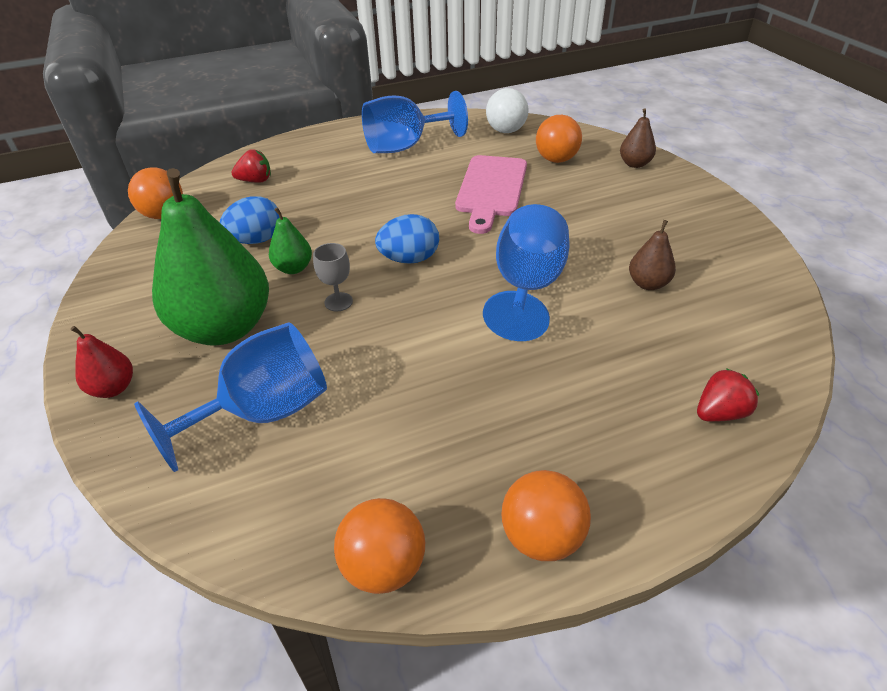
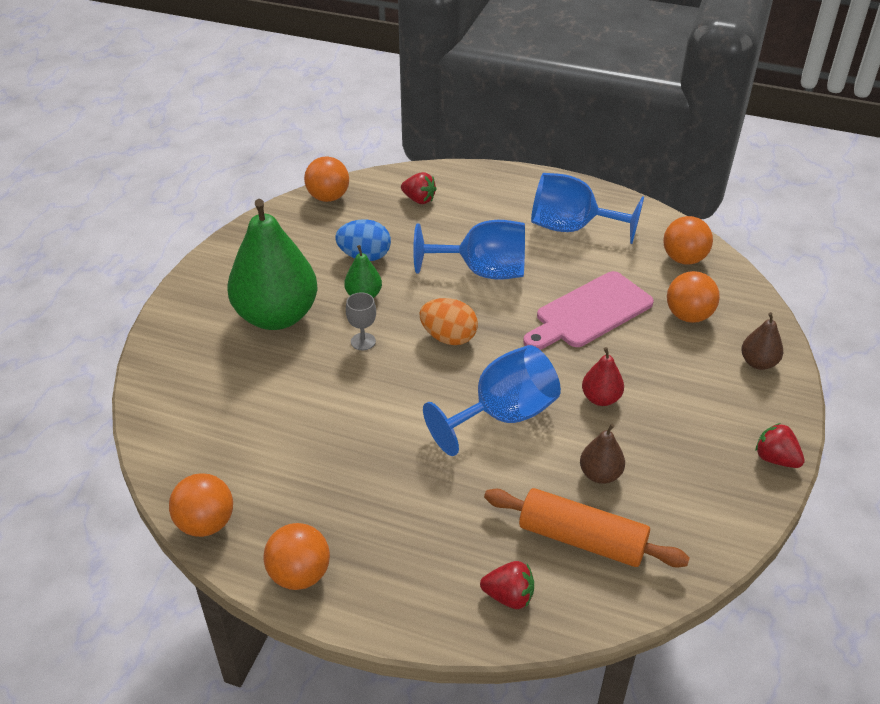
camera: 40 degrees right, 0 degrees up
(113, 388) = (182, 318): red pear -> red pear (601, 398)
(263, 412) = (240, 390): blue goblet -> blue goblet (483, 271)
(409, 259) = (448, 337): blue egg -> orange egg
(506, 131) = (683, 259): white ball -> orange ball
(702, 334) = (581, 539): none -> orange rolling pin
(726, 209) = (775, 459): none -> red strawberry

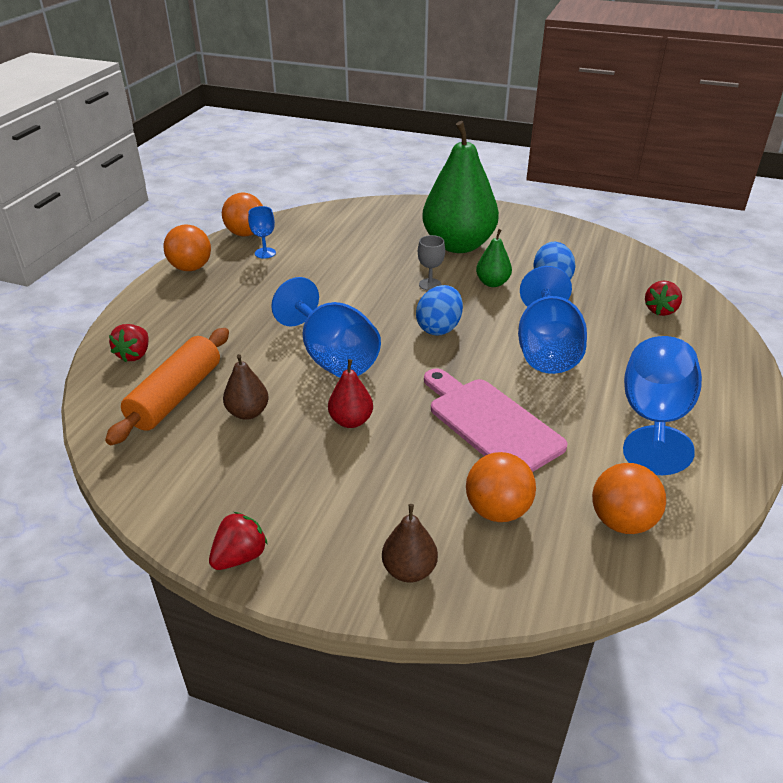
camera: 90 degrees right, 5 degrees down
(268, 495) = (265, 253): none -> blue goblet
(328, 197) = (638, 260): orange ball -> none
(448, 337) = (439, 328): orange egg -> blue egg

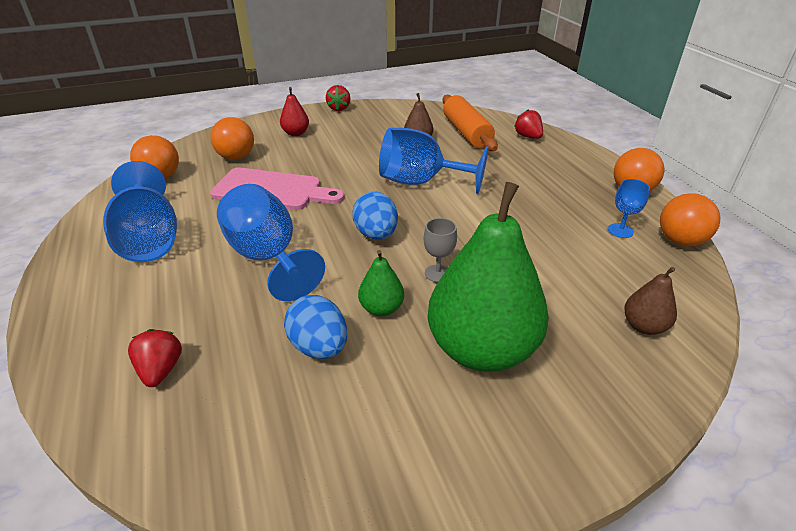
camera: 140 degrees right, 0 degrees up
(351, 421) = (358, 159): red pear -> red pear (296, 133)
(409, 570) = (263, 128): brown pear -> brown pear (643, 326)

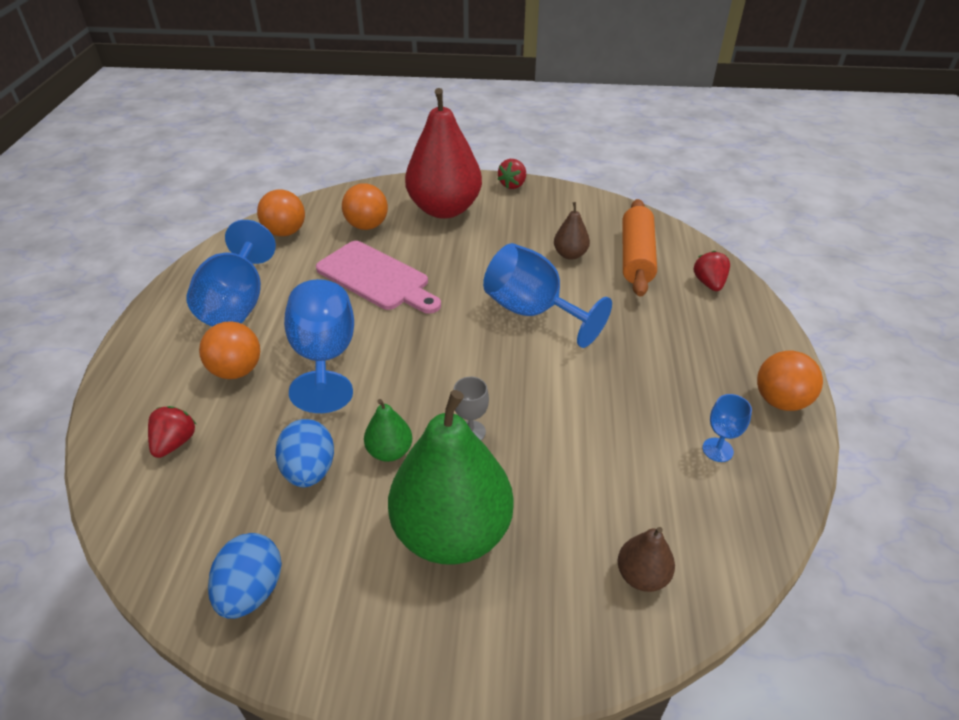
camera: 25 degrees right, 5 degrees up
(296, 133) = (444, 209): red pear -> red pear, size x2.28
(376, 234) = (441, 364): blue egg -> blue egg (251, 591)
(680, 241) = (782, 489): orange ball -> orange ball (237, 370)

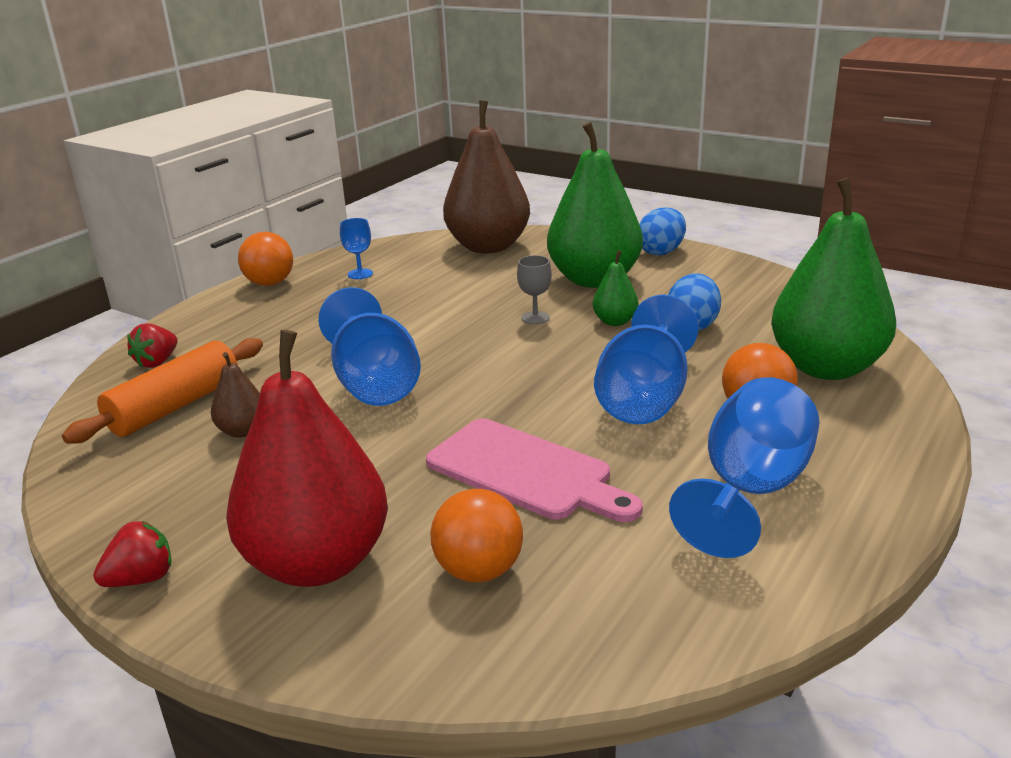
camera: 150 degrees left, 15 degrees down
(175, 443) = (826, 367): red strawberry -> green pear
(251, 591) = (753, 285): blue egg -> blue egg (661, 252)
(285, 232) = (639, 606): orange ball -> none
(376, 278) = (526, 472): pink cutting board -> pink cutting board turned 150 degrees clockwise
(642, 575) = (488, 247): brown pear -> brown pear, size x2.28

